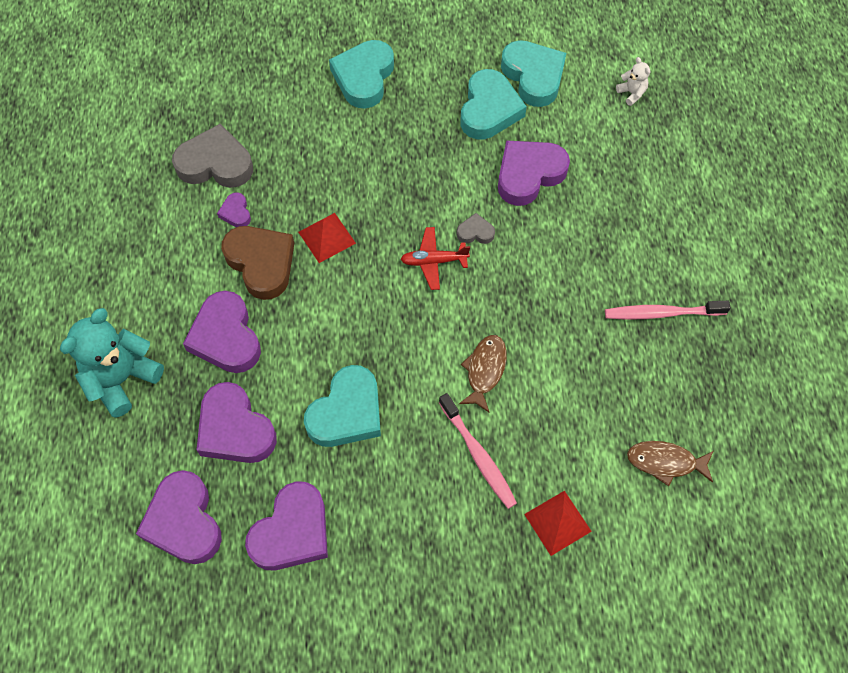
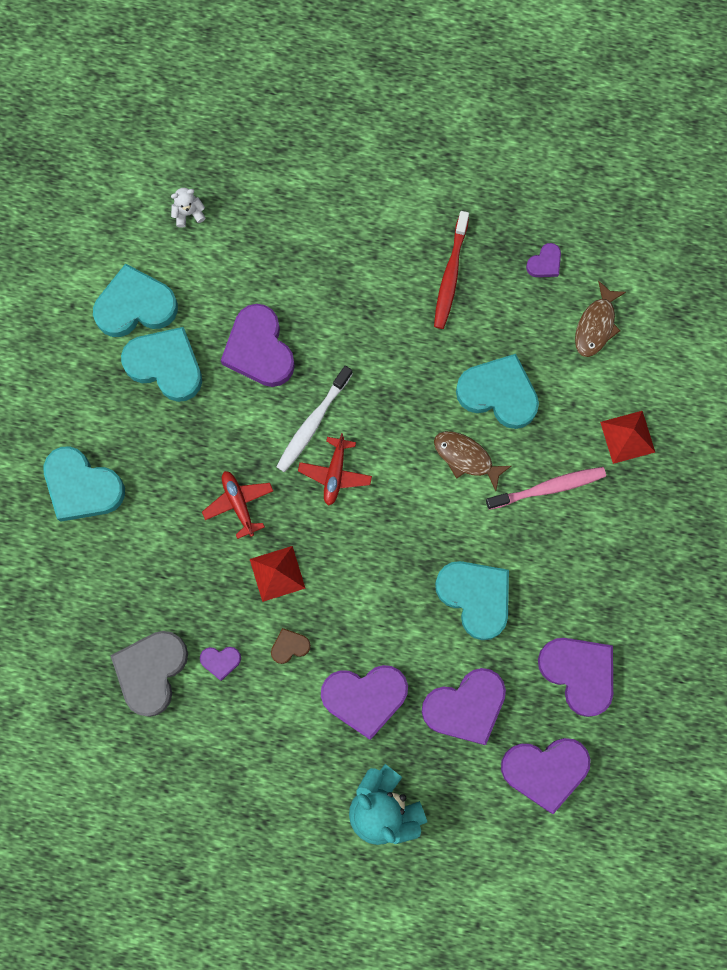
camera: 75 degrees left, 15 degrees up
(261, 263) = (289, 646): brown heart -> brown heart, size x0.47
(382, 192) = (238, 504): none -> red plane
(475, 232) = (312, 423): grey heart -> white toothbrush
(559, 385) = (498, 393): none -> turquoise heart
(661, 313) = (450, 275): pink toothbrush -> red toothbrush
(710, 396) = (545, 263): none -> purple heart

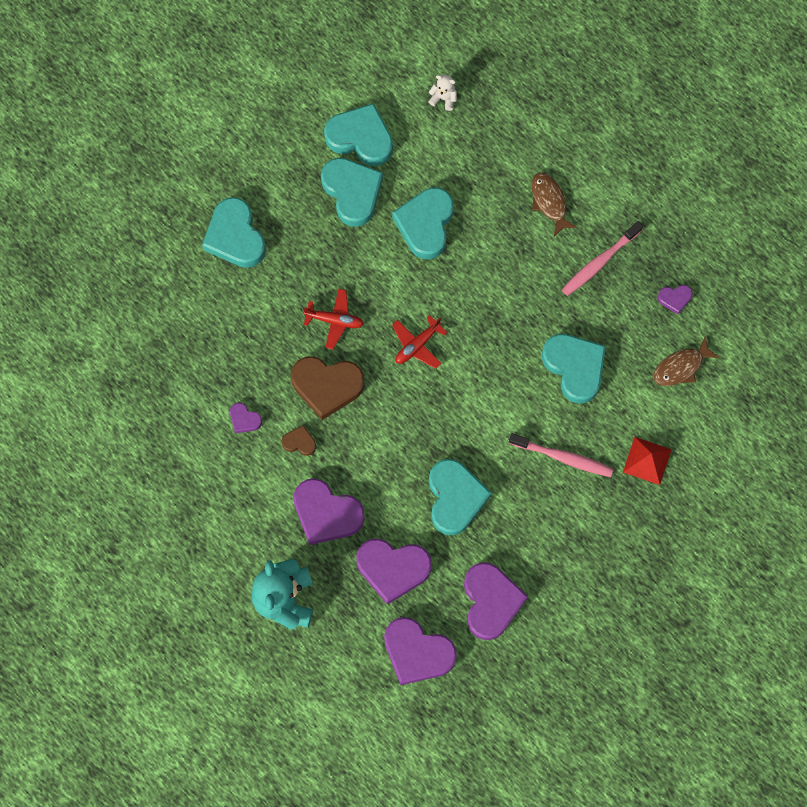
camera: 35 degrees right, 5 degrees down
(151, 671) = (192, 394): grey heart -> none
(238, 504) = (334, 320): red plane -> red plane turned 90 degrees clockwise
(259, 349) = (425, 224): purple heart -> turquoise heart
(277, 573) = (327, 386): red pyramid -> brown heart
(312, 423) = (426, 300): white toothbrush -> none
(450, 275) = (599, 262): red toothbrush -> pink toothbrush
(466, 457) = (519, 396): brown fish -> brown fish (549, 202)

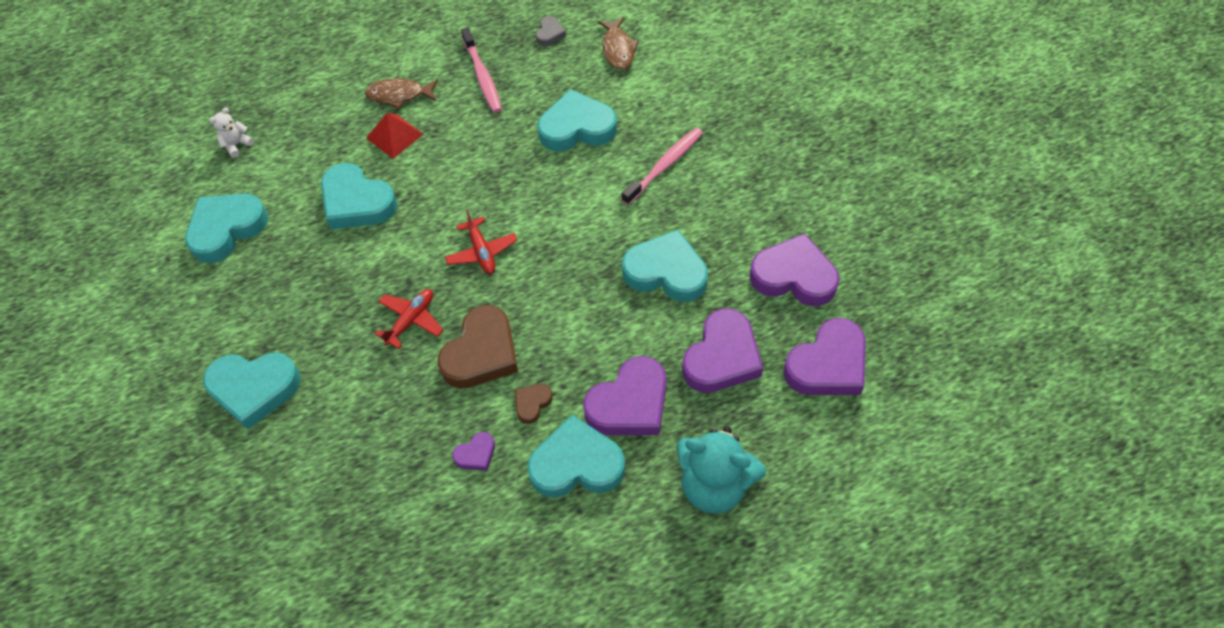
camera: 65 degrees left, 15 degrees down
(352, 192) = (280, 256): turquoise heart -> turquoise heart (576, 464)
(647, 460) = (698, 102): red pyramid -> red pyramid (394, 136)
(674, 299) = (550, 34): purple heart -> grey heart

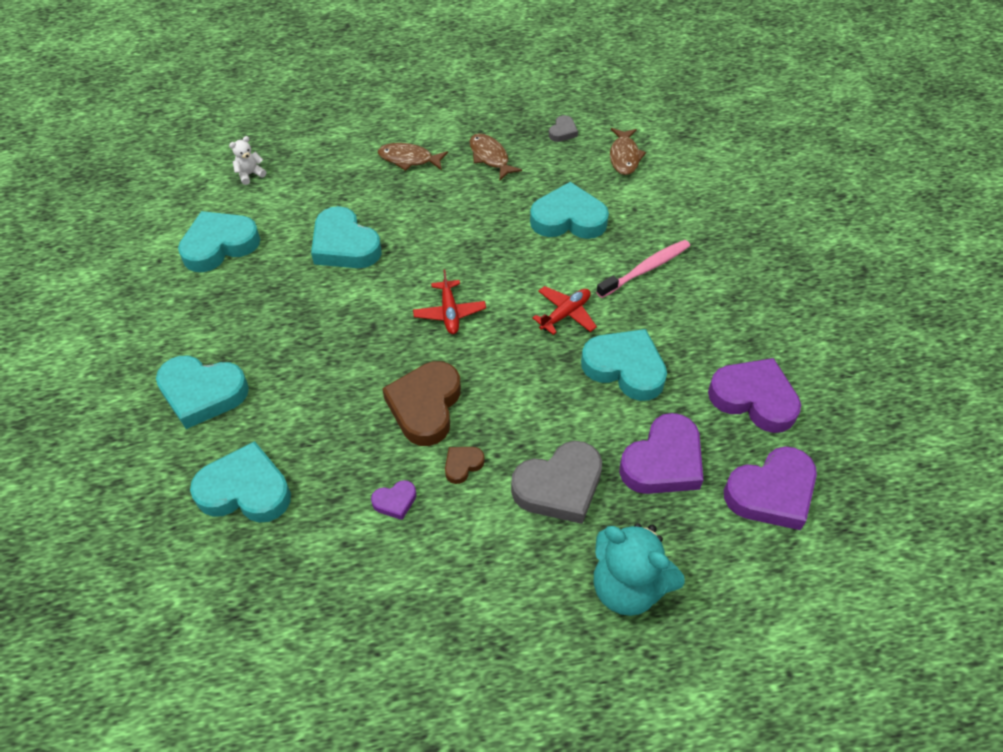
camera: 10 degrees right, 5 degrees down
(394, 136) = (395, 194): red pyramid -> none
(411, 320) = (366, 361): red plane -> red plane (565, 314)
(481, 353) = (425, 406): brown heart -> brown heart turned 150 degrees clockwise
(482, 76) = (490, 157): pink toothbrush -> brown fish
(576, 464) = (492, 534): turquoise heart -> turquoise heart (245, 490)
(629, 404) = (559, 486): purple heart -> grey heart

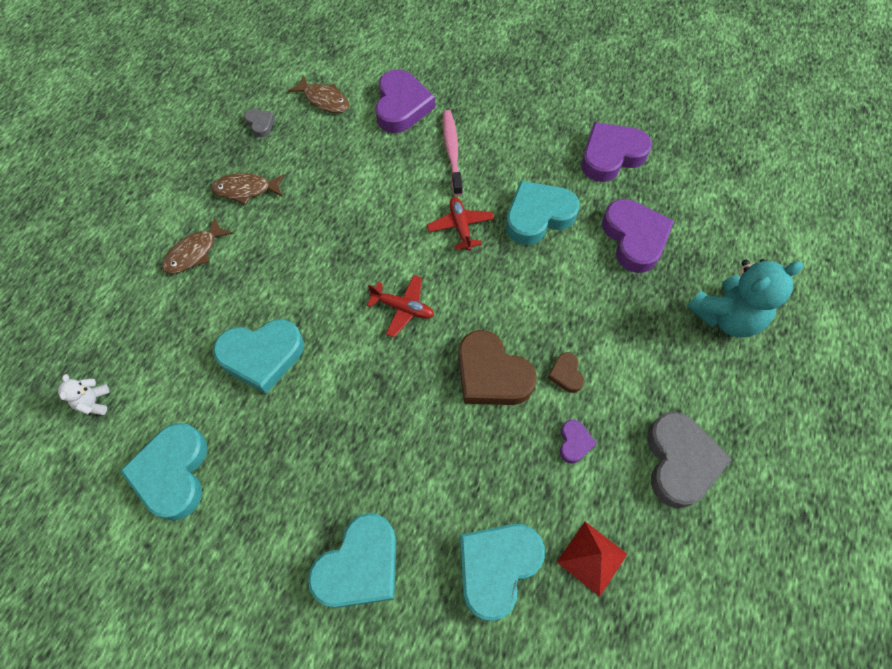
camera: 60 degrees left, 10 degrees up
(289, 562) = (592, 558): none -> red pyramid
(559, 486) = (621, 316): grey heart -> grey heart (679, 461)
(568, 219) = (362, 172): turquoise heart -> none
(771, 492) = (692, 191): purple heart -> purple heart (401, 106)

